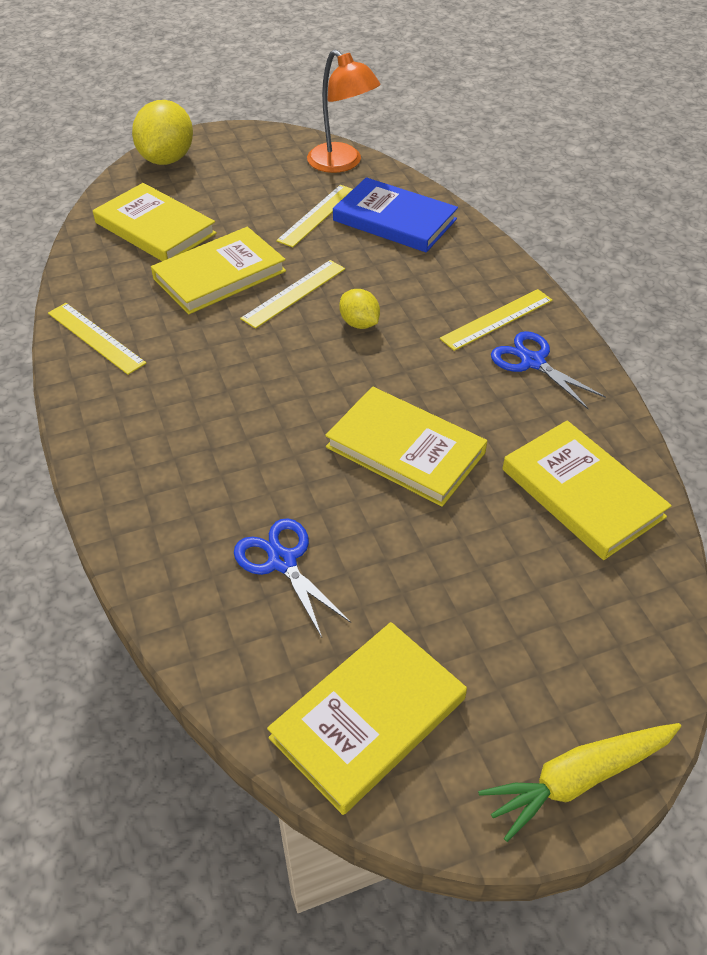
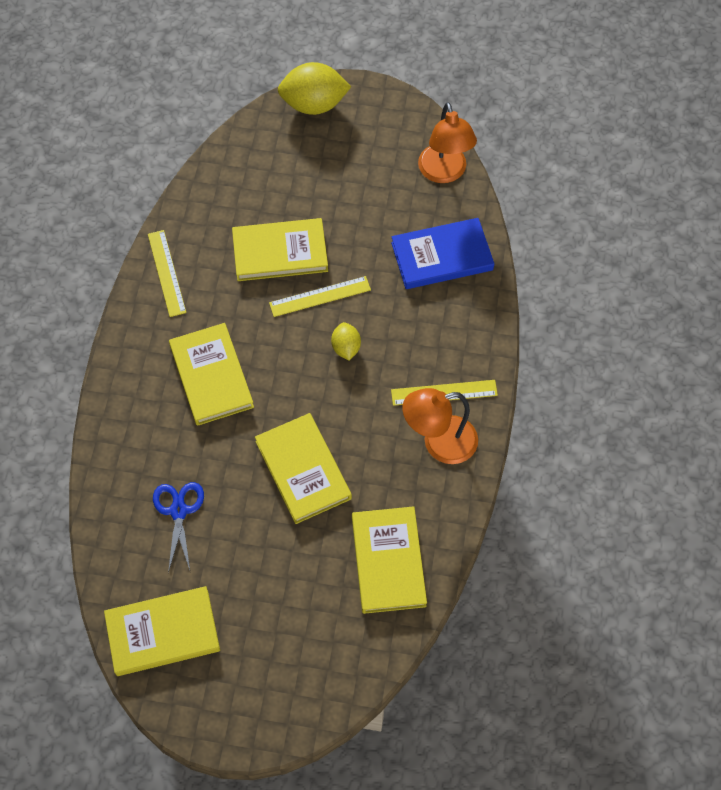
camera: 30 degrees right, 15 degrees up
(155, 228) = (263, 181): yellow book -> yellow book (211, 376)
(167, 159) = (314, 104): yellow lemon -> yellow lemon turned 45 degrees clockwise
(317, 215) = (387, 223): yellow ruler -> none
(394, 220) = (442, 256): blue book -> blue book turned 75 degrees counterclockwise
(532, 362) = (439, 443): blue scissors -> orange lamp
(578, 778) = (245, 727): yellow carrot -> none

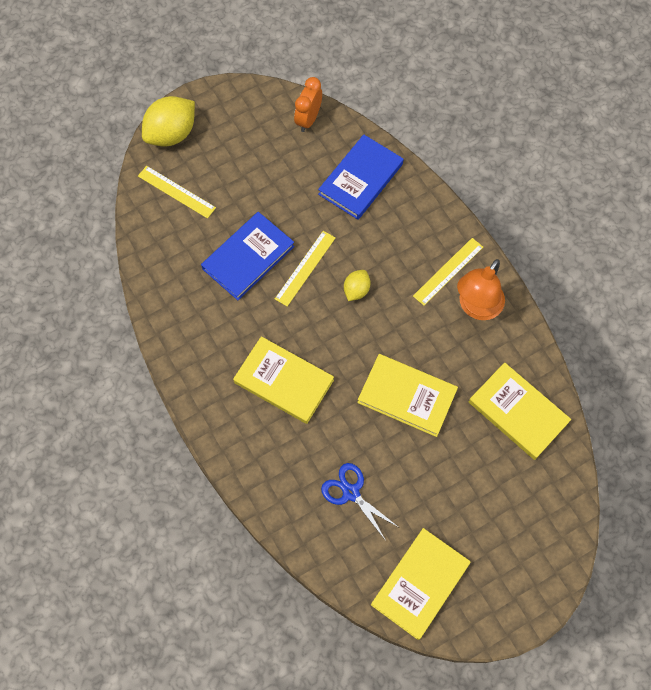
camera: 40 degrees left, 5 degrees up
(166, 273) = (181, 333): yellow ruler -> yellow ruler (176, 192)
(280, 252) = (248, 258): yellow book -> blue book
(346, 348) = (356, 290): yellow lemon -> yellow lemon turned 75 degrees clockwise
(444, 173) = (308, 119): orange lamp -> orange clock

